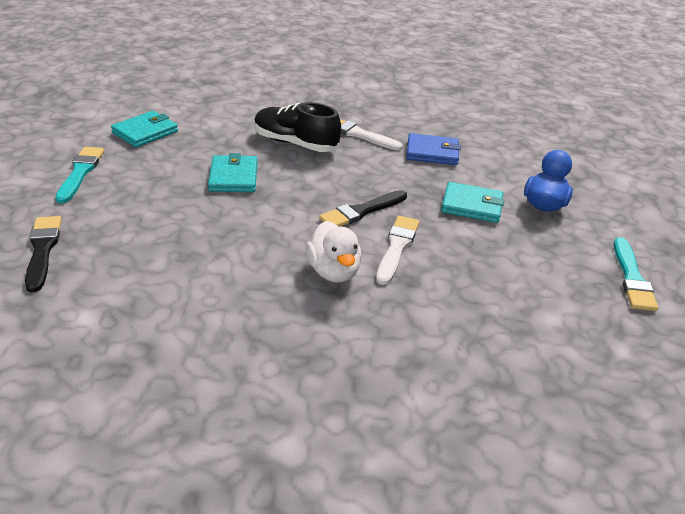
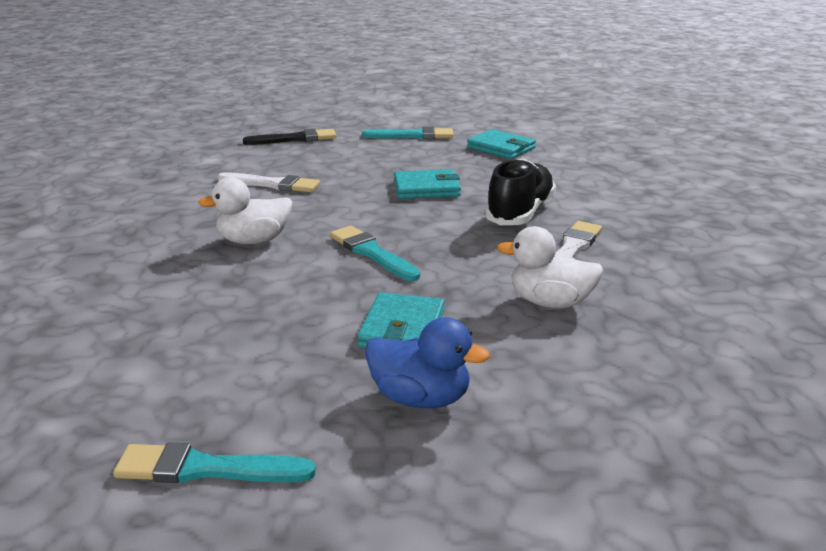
camera: 90 degrees right, 10 degrees down
(361, 211) = (371, 253): black brush -> turquoise brush
(397, 247) = (297, 273): white brush -> white brush (273, 184)
(432, 152) = (550, 302): blue wallet -> white duck

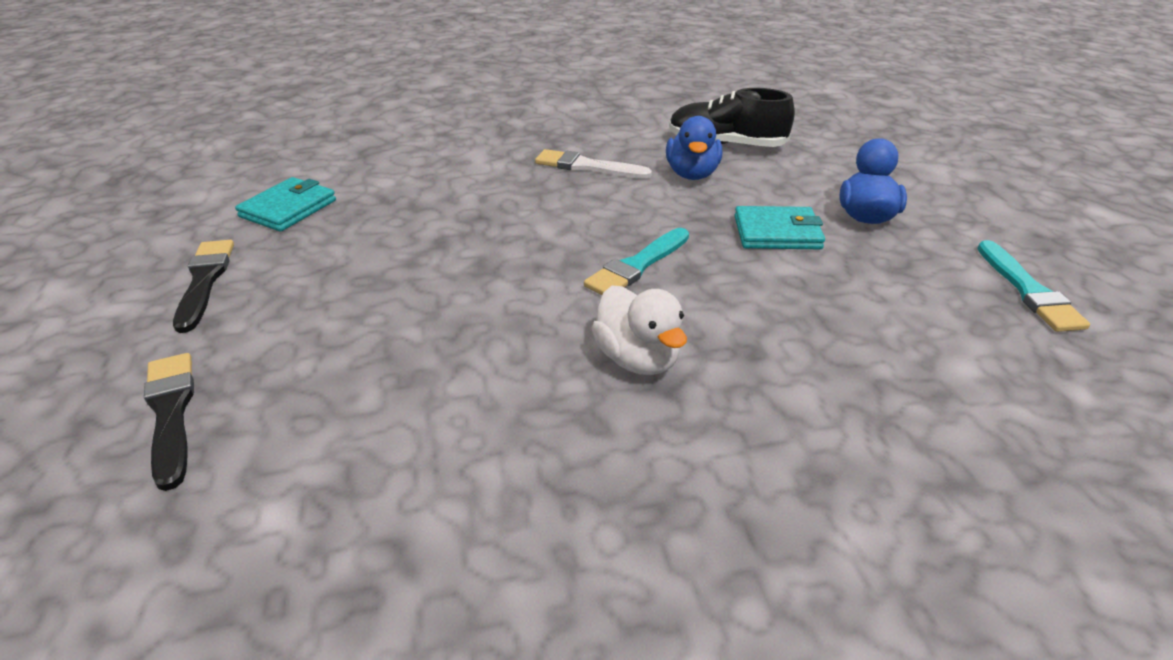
camera: 100 degrees left, 10 degrees up
(273, 184) = (424, 388): white brush -> none
(413, 135) = (204, 281): turquoise brush -> black brush
(426, 188) = (438, 249): turquoise wallet -> none
(520, 213) = (507, 191): black shoe -> black shoe (726, 145)
(550, 302) = (692, 174): white duck -> blue duck

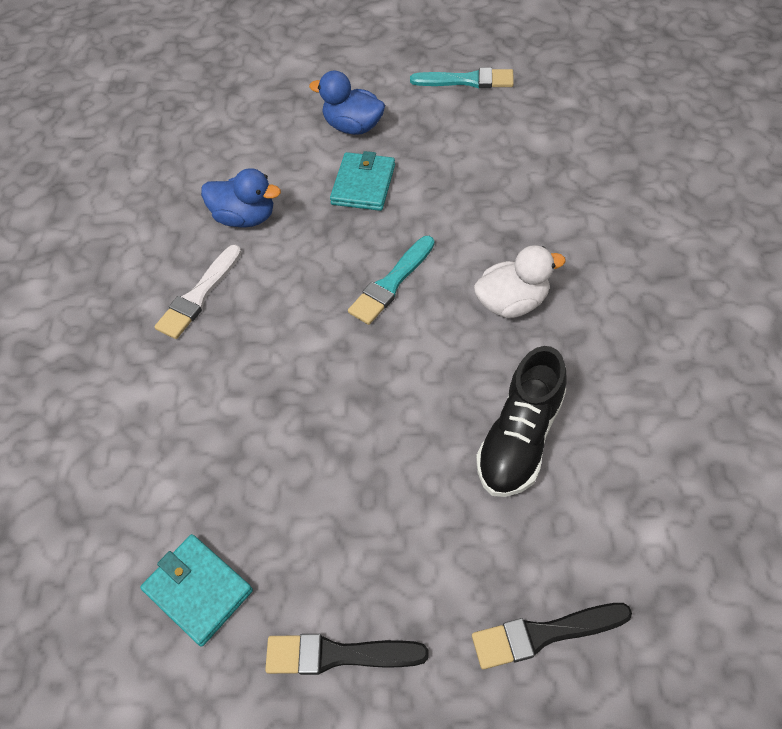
camera: 75 degrees left, 20 degrees up
(637, 266) = (391, 283): turquoise brush -> turquoise brush turned 75 degrees clockwise
(726, 145) = (194, 180): black shoe -> black shoe (520, 438)

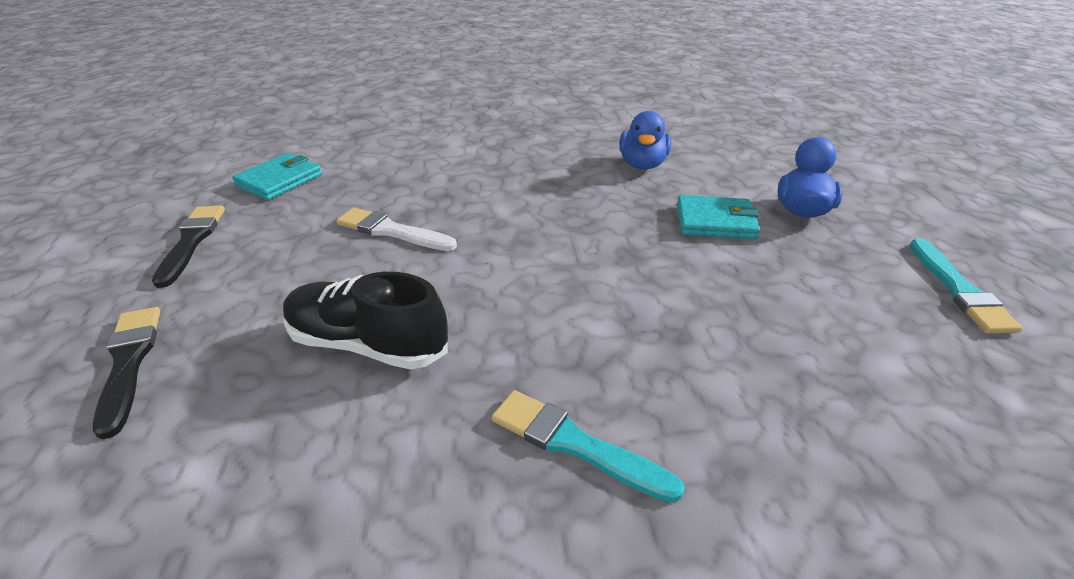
camera: 80 degrees right, 20 degrees down
(199, 296) = (548, 154): white brush -> white brush (391, 231)
(391, 283) = (579, 246): turquoise brush -> turquoise brush (574, 444)
(512, 302) = (566, 337): white duck -> none

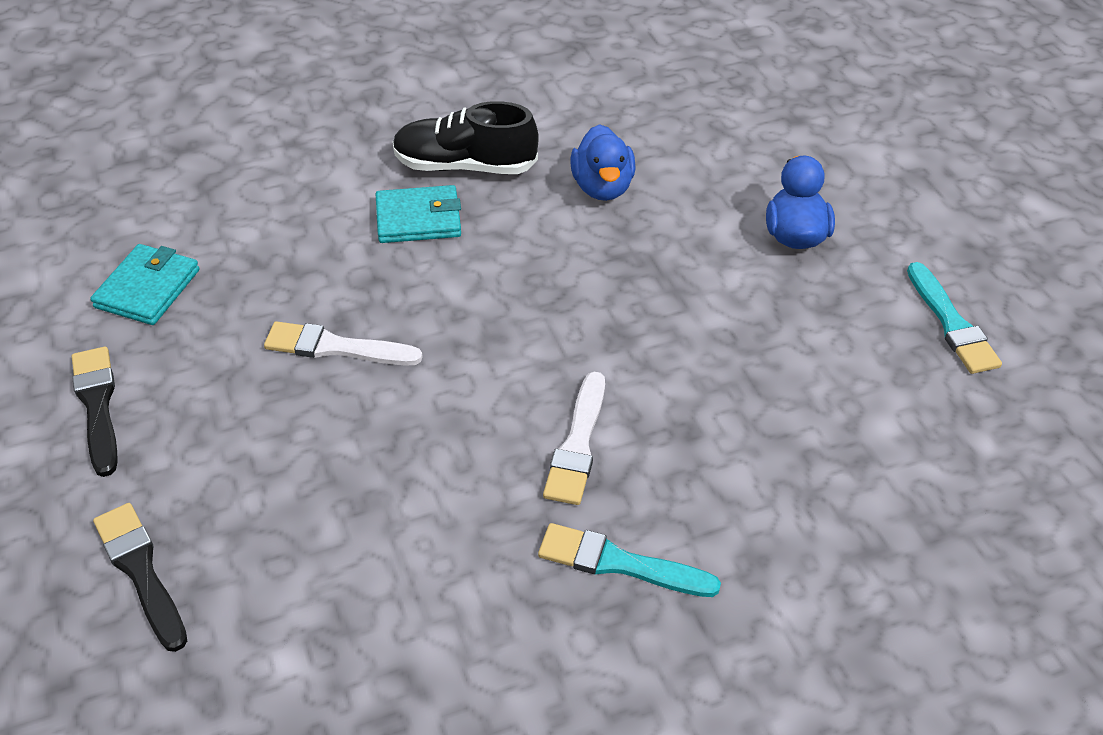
camera: 15 degrees left, 10 degrees up
(368, 344) = (382, 501): black shoe -> black shoe (465, 166)
(566, 329) = (577, 445): none -> white brush
(715, 222) = (702, 270): turquoise wallet -> turquoise wallet (418, 219)

